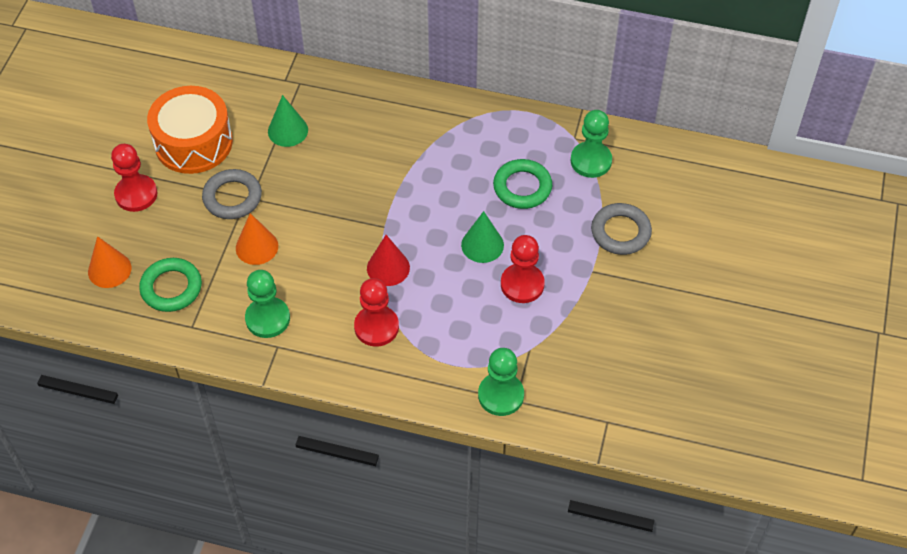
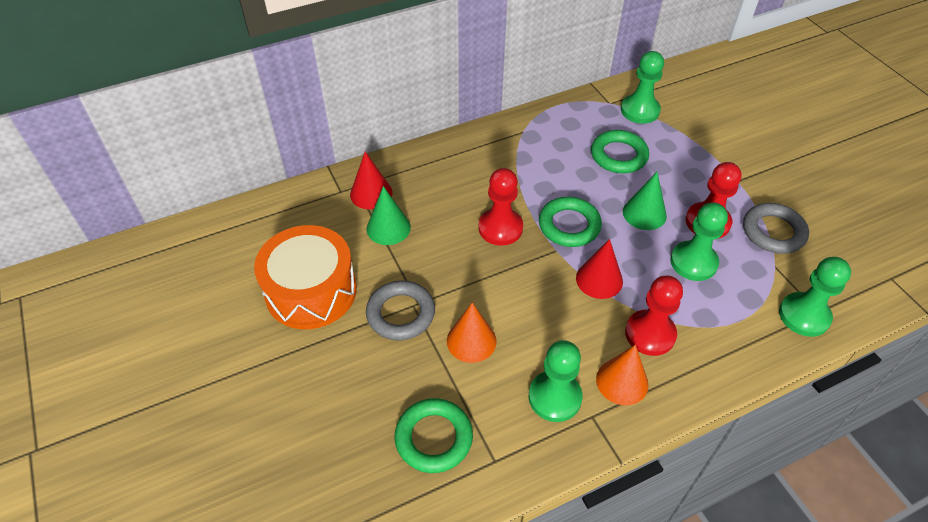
camera: 40 degrees left, 5 degrees down
(109, 269) = (350, 468): orange cone -> orange cone (622, 381)
(136, 194) = (302, 374): red pawn -> red pawn (500, 228)
(303, 96) = (371, 193): none -> red cone
(415, 215) = (569, 225): none -> green ring
(471, 304) = (693, 262): none -> green pawn
(620, 232) = (719, 143): grey ring -> grey ring (773, 232)

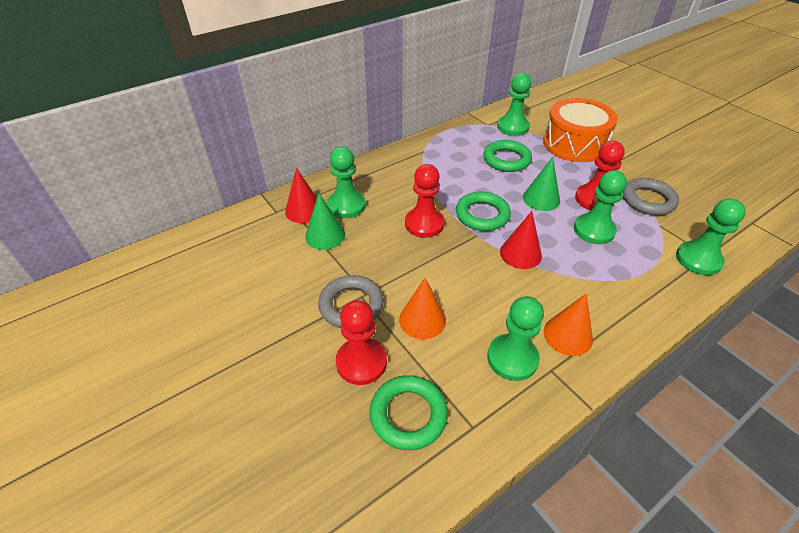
camera: 10 degrees left, 5 degrees down
(311, 291) = (262, 297): orange drum -> orange drum (574, 144)
(419, 194) = (346, 205): none -> green pawn
(650, 334) = (578, 291): red pawn -> red pawn (361, 362)

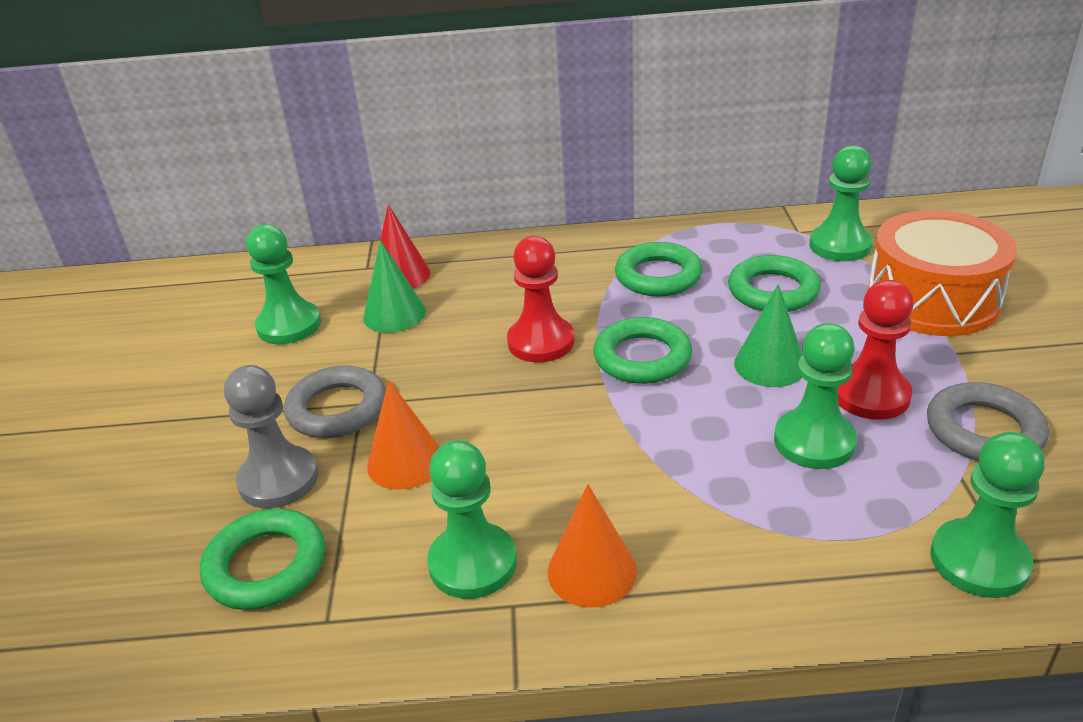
camera: 35 degrees right, 10 degrees down
(346, 205) = (460, 286): green pawn -> green pawn (289, 325)
(361, 362) = (278, 480): red pawn -> grey pawn
(446, 168) = (658, 276): none -> green ring
(520, 253) = (644, 431): red cone -> none

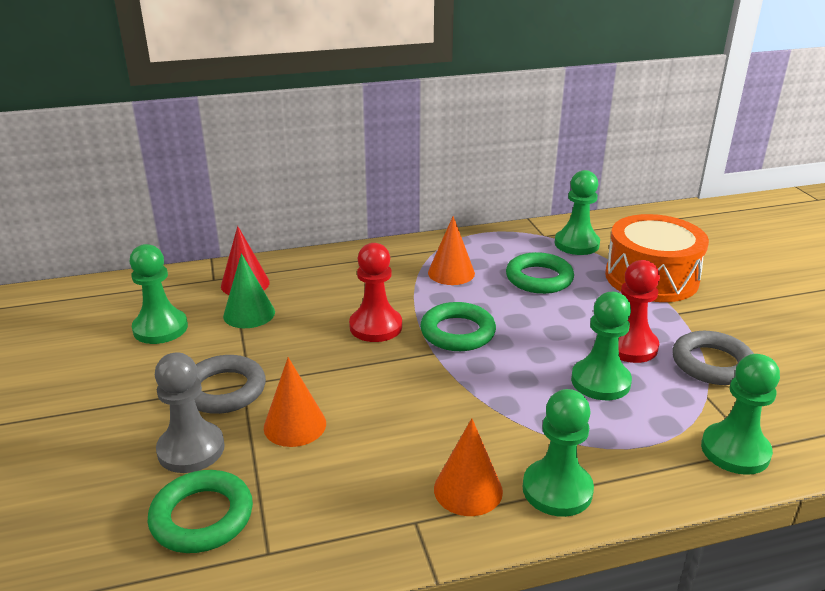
camera: 15 degrees left, 5 degrees down
(473, 563) = (374, 495): green pawn -> green pawn (557, 490)
(658, 276) = (451, 273): green ring -> orange cone
(770, 365) = (553, 331): green cone -> none

